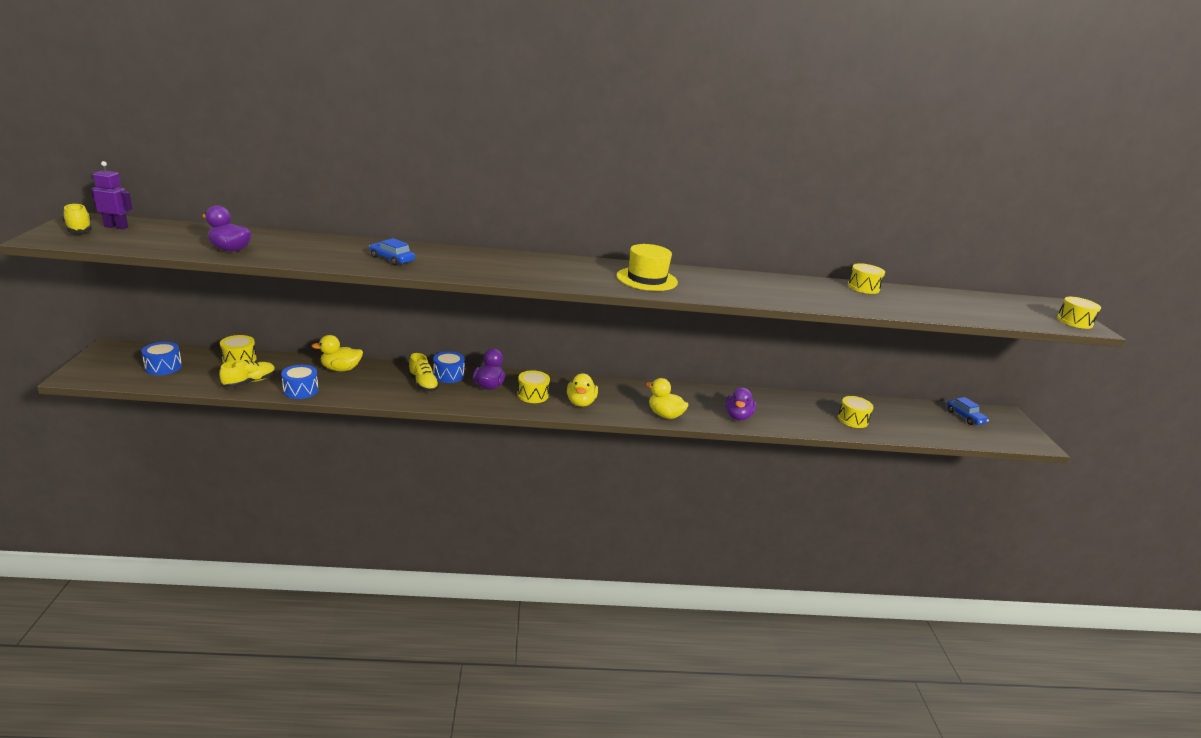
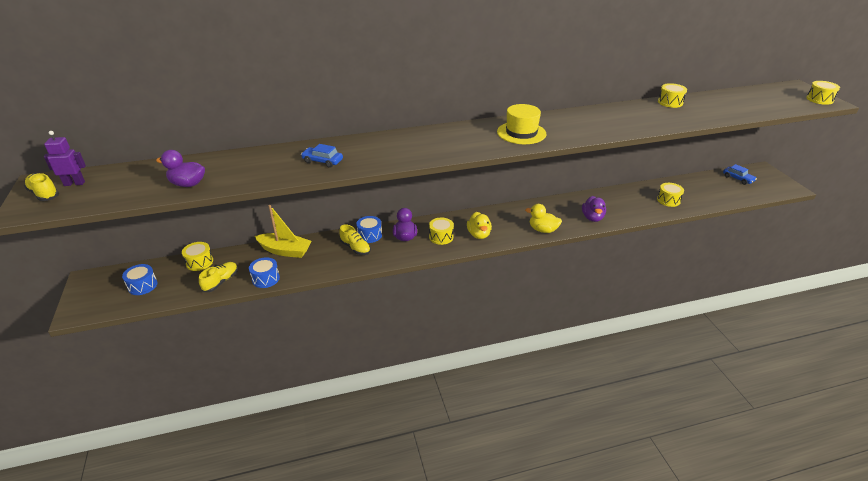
camera: 10 degrees left, 10 degrees up
(341, 369) = (285, 251): yellow duck -> yellow boat

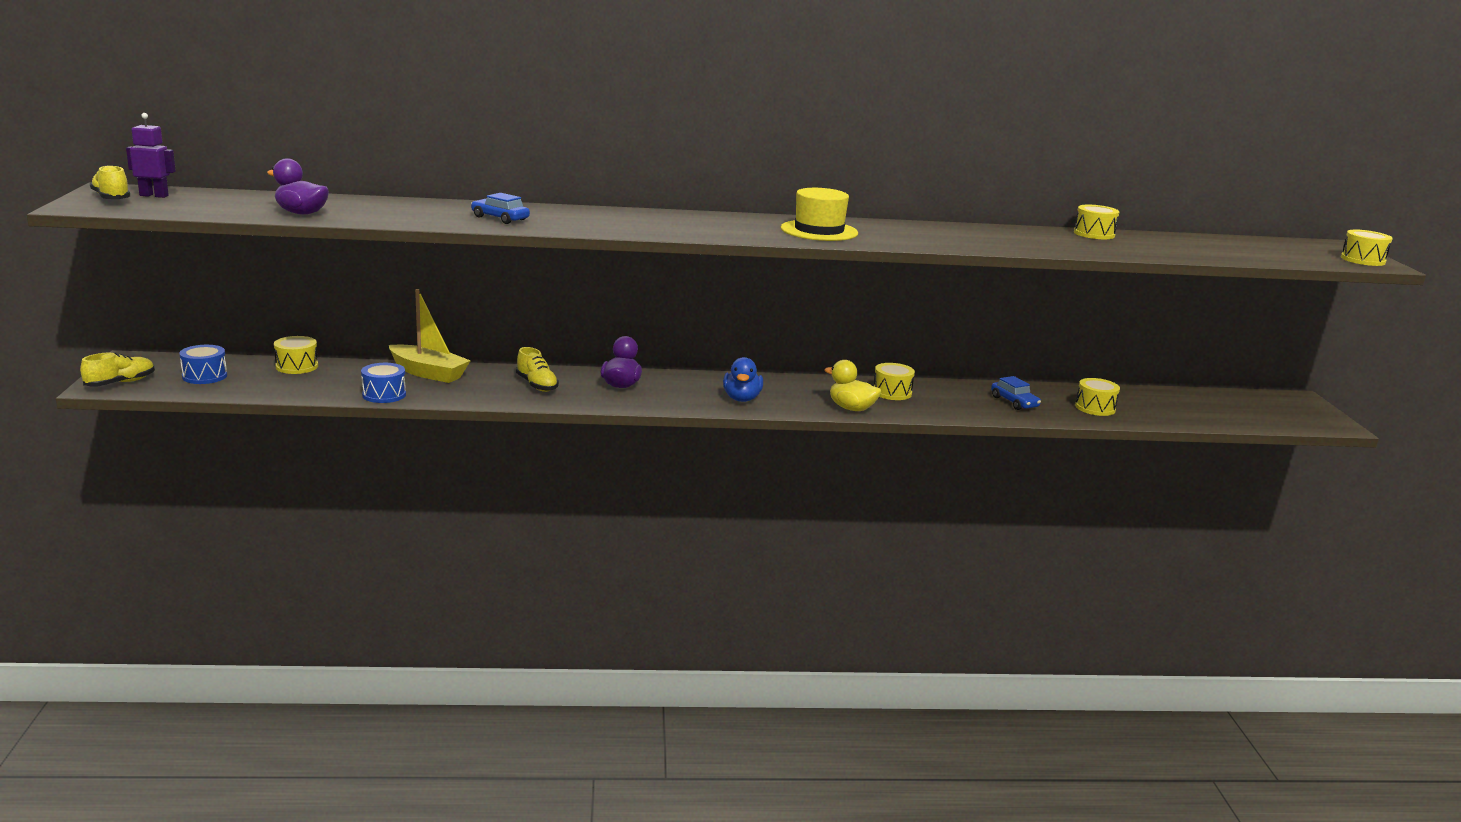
camera: 10 degrees right, 15 degrees down
(221, 282) = (317, 388): yellow shoe -> yellow shoe (120, 383)
(370, 235) = (567, 376): blue drum -> none
(441, 237) = (679, 393): yellow drum -> yellow drum (892, 392)
(479, 234) = (742, 399): yellow duck -> blue duck
(592, 218) = (945, 408): purple duck -> none
(738, 179) = (1243, 402): blue car -> blue car (1014, 402)

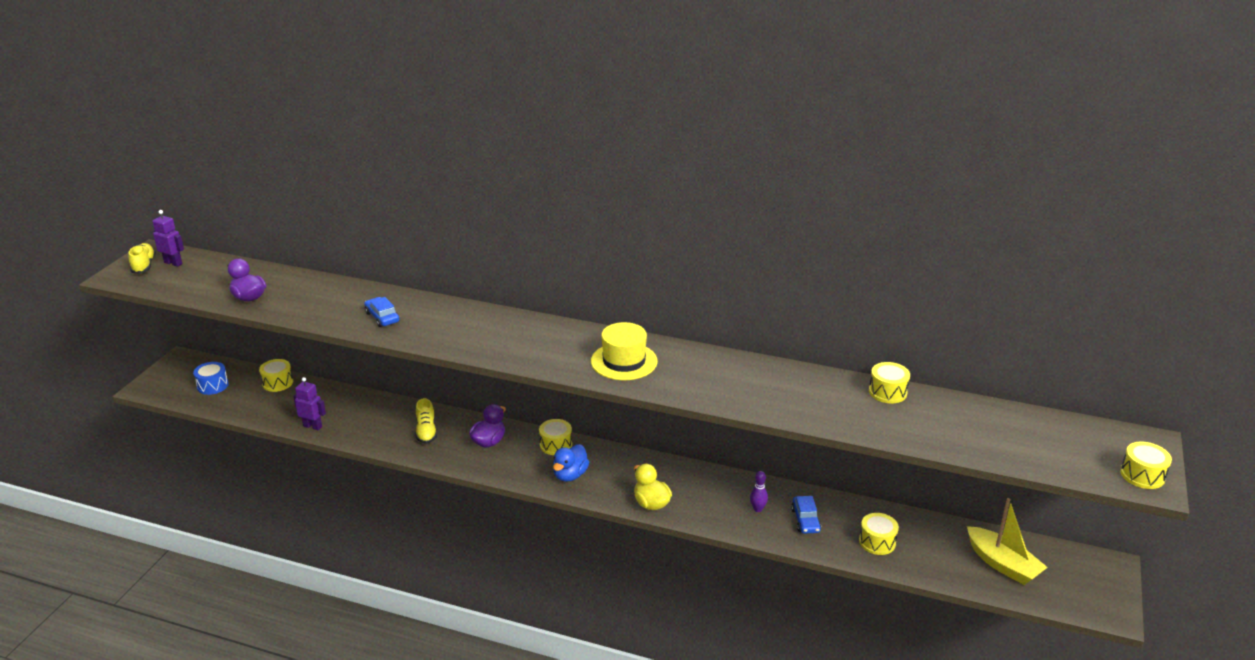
camera: 25 degrees right, 10 degrees up
(120, 383) = (158, 385): yellow shoe -> none
(384, 395) = (312, 426): blue drum -> purple robot
(428, 373) = (360, 404): yellow boat -> yellow boat (1002, 564)
(892, 392) = (704, 488): yellow drum -> yellow drum (556, 445)
(961, 400) = (758, 509): none -> purple bowling pin

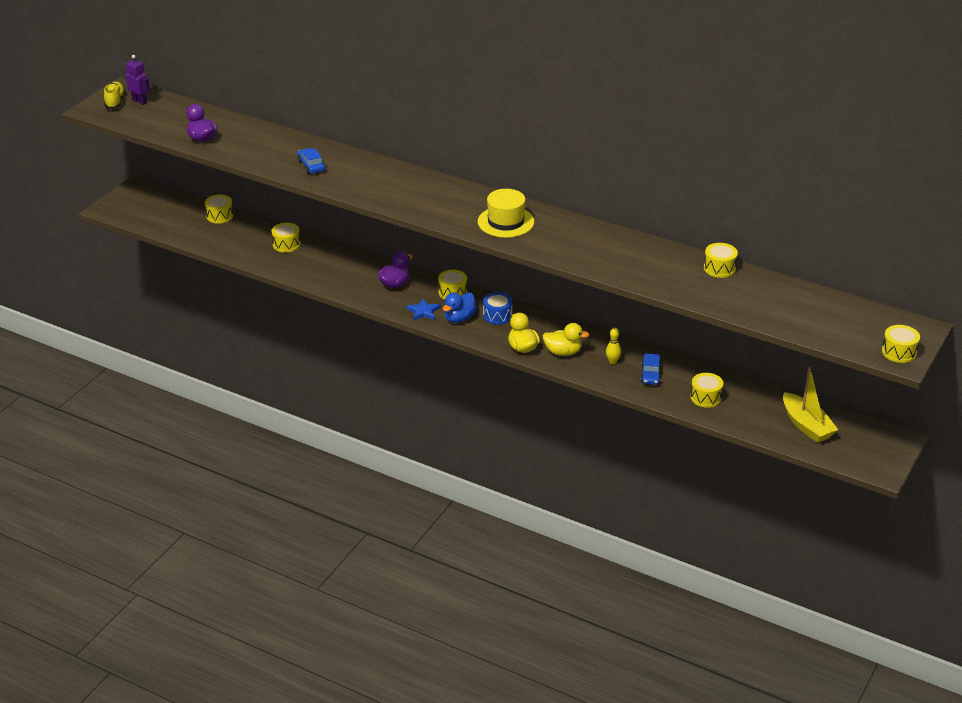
camera: 10 degrees right, 5 degrees up
(213, 385) = (163, 213): blue drum -> blue drum (497, 315)
(312, 426) = (246, 256): purple robot -> none
(357, 408) = (286, 244): none -> yellow drum
(426, 431) = (343, 270): yellow shoe -> none
(527, 471) = (423, 311): none -> blue star
(698, 504) = (563, 352): none -> yellow duck
(758, 509) = (612, 361): purple bowling pin -> yellow bowling pin

